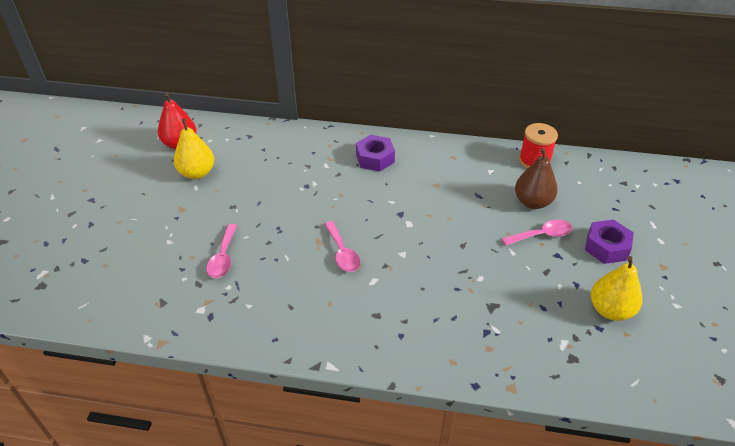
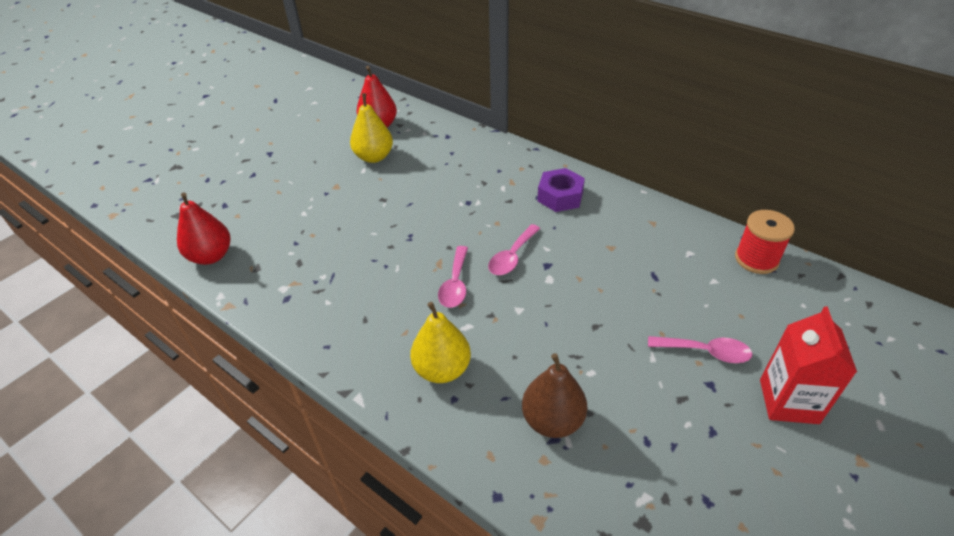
camera: 30 degrees right, 0 degrees up
(109, 308) = (211, 256): none -> red pear
(223, 257) = (338, 246): pink spoon -> pink spoon (512, 257)
(532, 202) = (720, 307): brown pear -> brown pear (552, 420)
(606, 247) = (788, 401): purple nut -> red carton
(610, 310) = (739, 485): yellow pear -> yellow pear (442, 369)

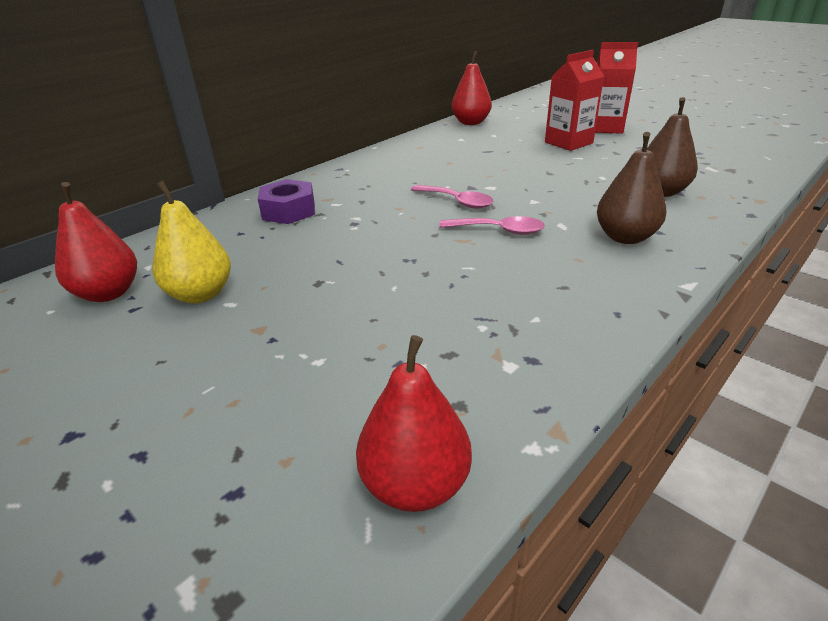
camera: 85 degrees left, 10 degrees down
(442, 369) = (625, 237): yellow pear -> brown pear
(560, 196) = (367, 177): purple nut -> purple nut (289, 211)
(706, 352) = (568, 143): pink spoon -> red carton
(756, 259) = (471, 122): red spool -> red pear

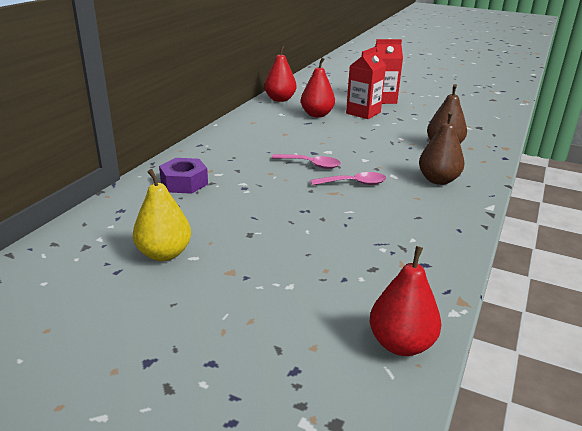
camera: 20 degrees left, 5 degrees down
(108, 293) = (84, 263): red pear -> red pear (317, 115)

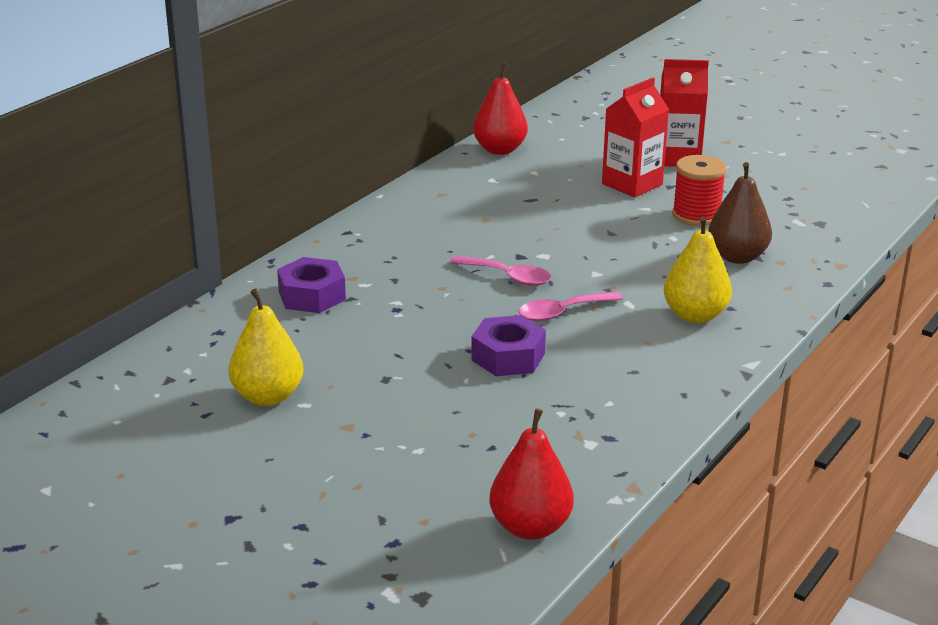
camera: 10 degrees right, 0 degrees up
(317, 115) = (551, 184): red pear -> none
(330, 213) = (508, 357): none -> purple nut
(354, 183) = (562, 312): pink spoon -> pink spoon turned 150 degrees clockwise
(408, 126) = (696, 215): none -> red spool
(438, 180) = (695, 315): brown pear -> yellow pear

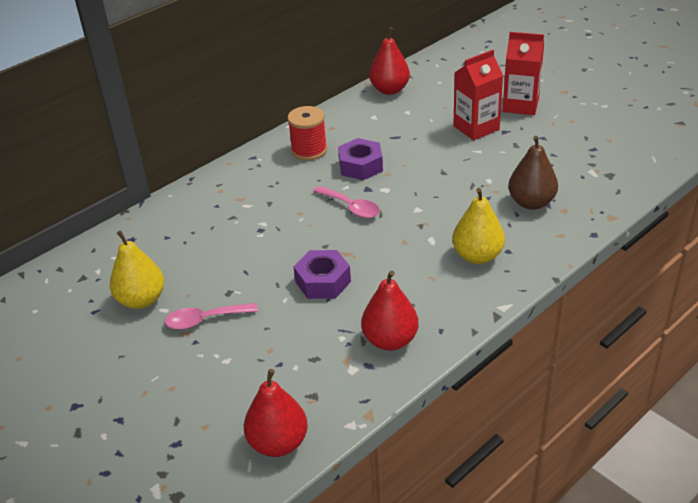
camera: 15 degrees right, 10 degrees up
(312, 296) = (206, 212): purple nut -> purple nut (360, 166)
(562, 312) = (378, 244): pink spoon -> pink spoon (205, 320)
(625, 409) = (390, 340): none -> red pear
(696, 215) = (514, 160): red spool -> red spool (309, 150)

